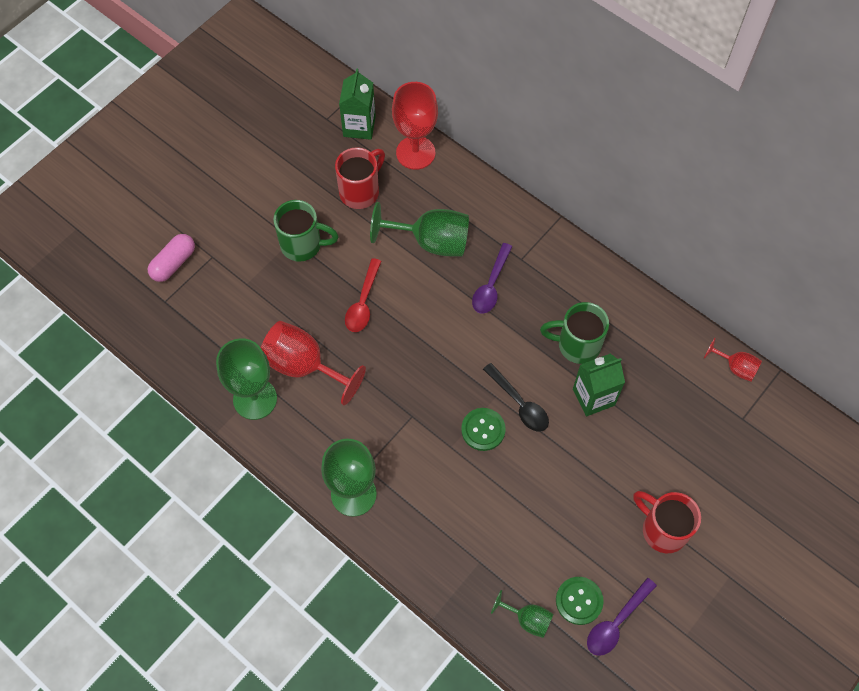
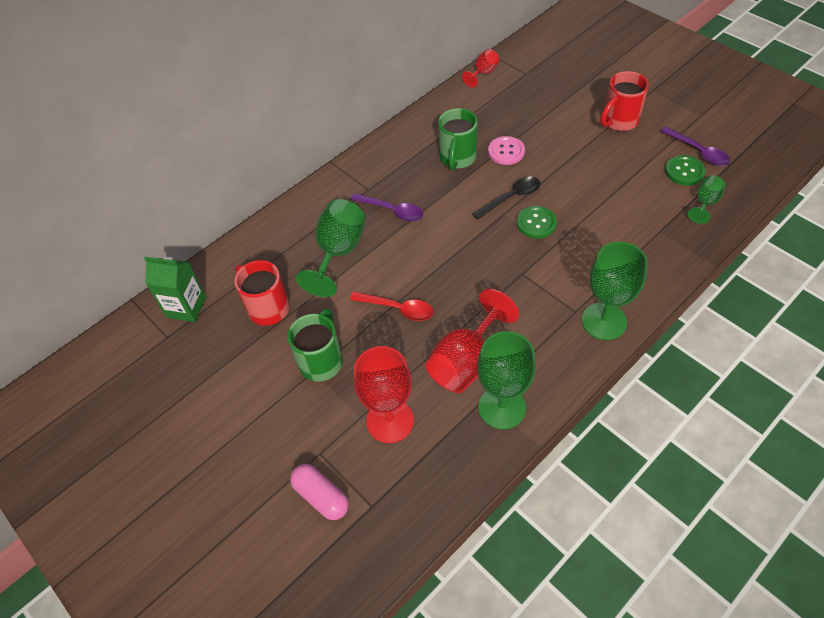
camera: 80 degrees left, 10 degrees down
(415, 153) = (233, 261): red goblet -> red goblet (390, 421)
(593, 397) = (506, 151): green carton -> pink button

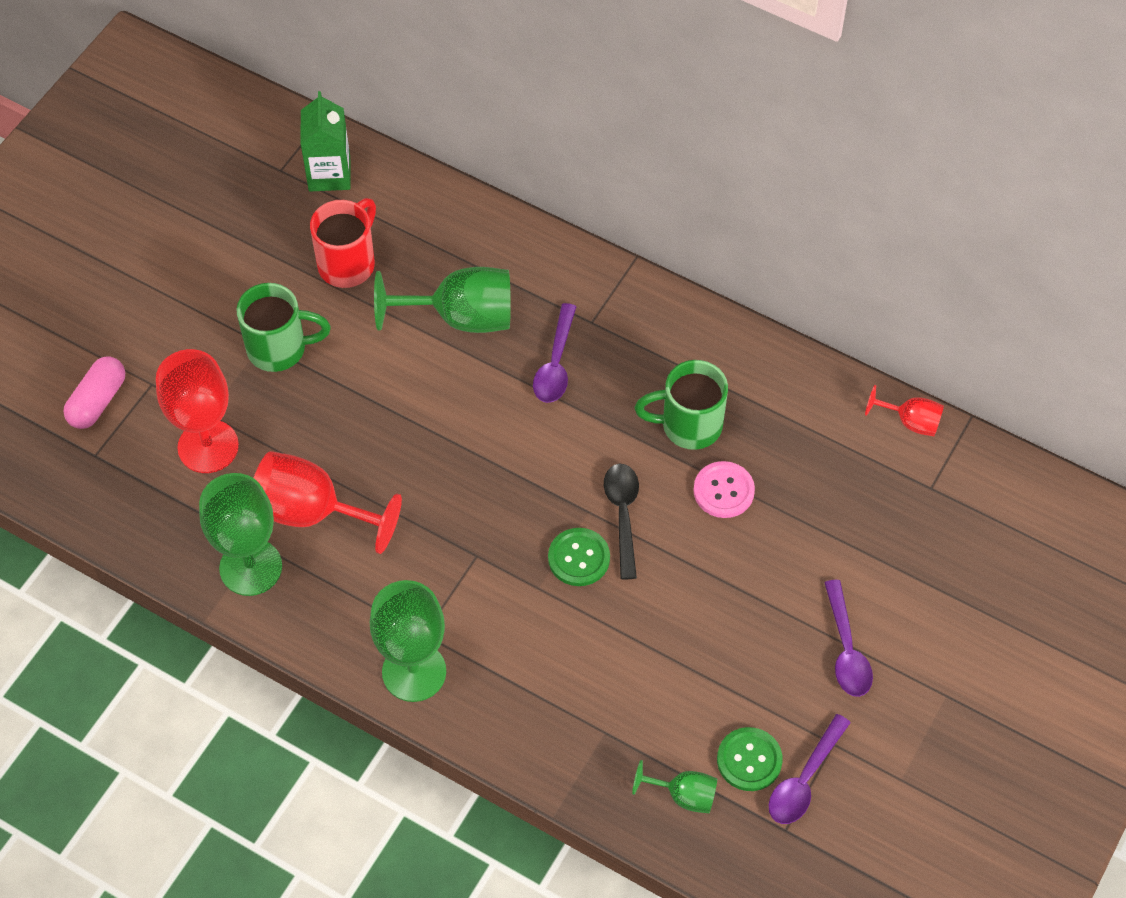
camera: 70 degrees right, 5 degrees up
(397, 309) = (380, 414): red spoon -> none
(511, 198) = (623, 515): black spoon -> black spoon turned 135 degrees counterclockwise
(619, 121) = (846, 649): red mug -> purple spoon

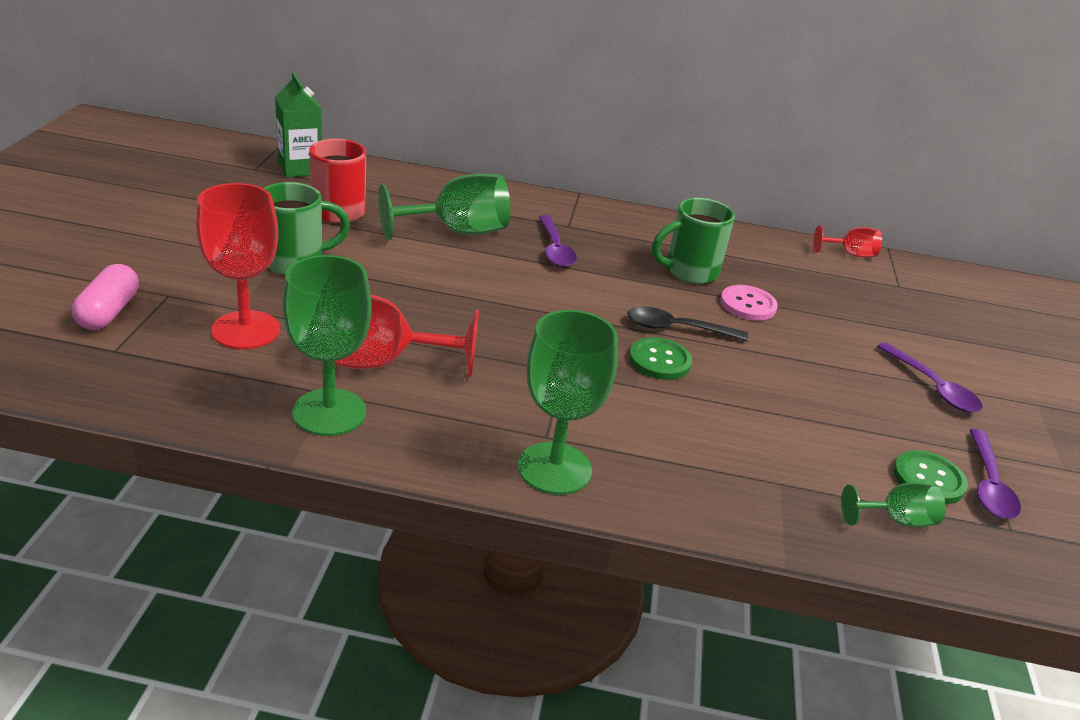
camera: 25 degrees left, 25 degrees down
(623, 515) = (677, 329): black spoon -> black spoon turned 60 degrees counterclockwise

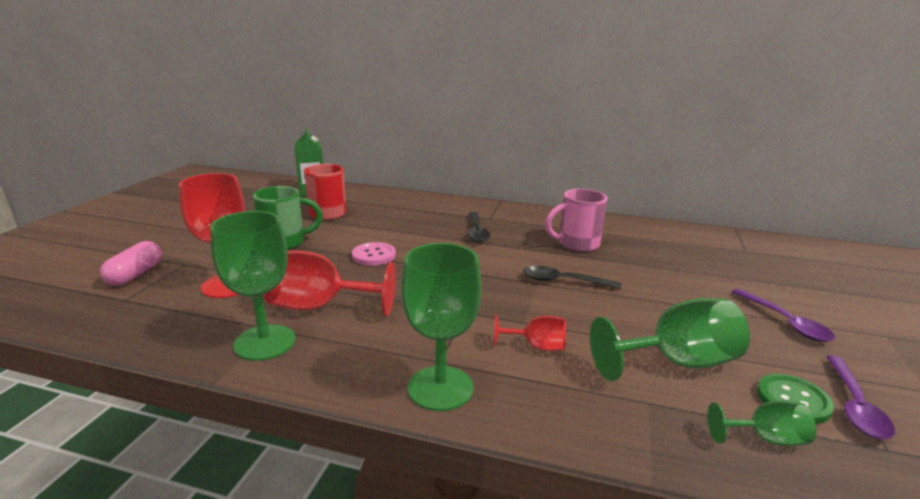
camera: 10 degrees right, 10 degrees down
(457, 231) = (408, 223): green goblet -> green goblet (676, 363)
(555, 249) = (476, 232): purple spoon -> black spoon
(659, 360) = (546, 303): green button -> none
(689, 272) = (576, 244): green mug -> pink mug
(748, 305) = (622, 265): pink button -> pink button (374, 255)
(850, 254) = (704, 231): red goblet -> red goblet (537, 346)

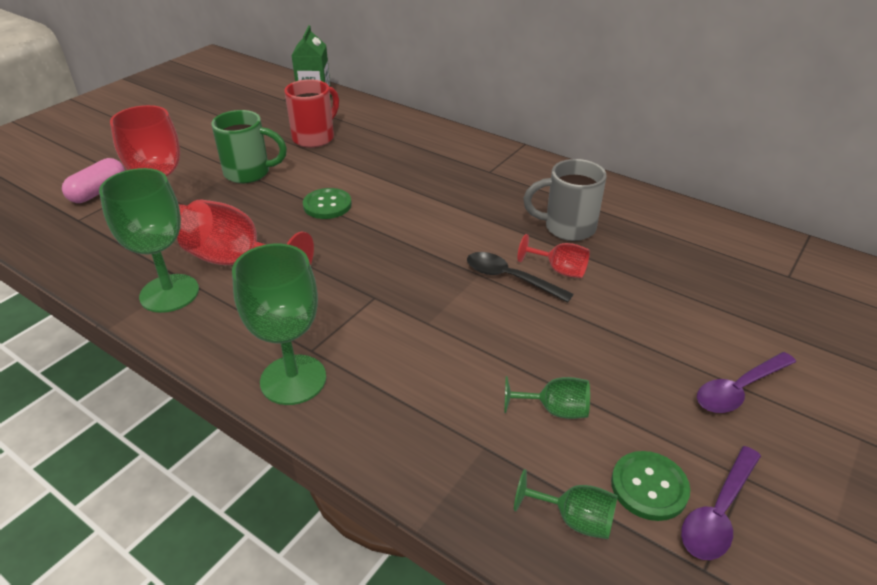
camera: 20 degrees right, 15 degrees up
(374, 255) = (327, 205): pink button -> green button
(476, 232) = (460, 190): black spoon -> none
(537, 346) = (418, 355): red goblet -> red goblet (559, 270)
(576, 244) = (567, 228): pink mug -> grey mug
(676, 363) = (554, 410): green goblet -> green goblet, size x0.53
(785, 322) = (739, 389): purple spoon -> purple spoon turned 60 degrees clockwise

